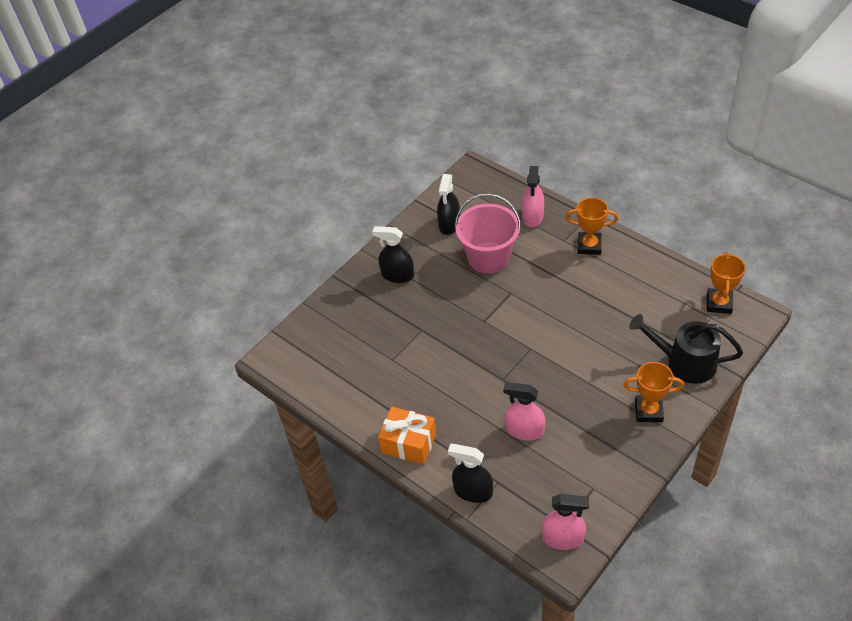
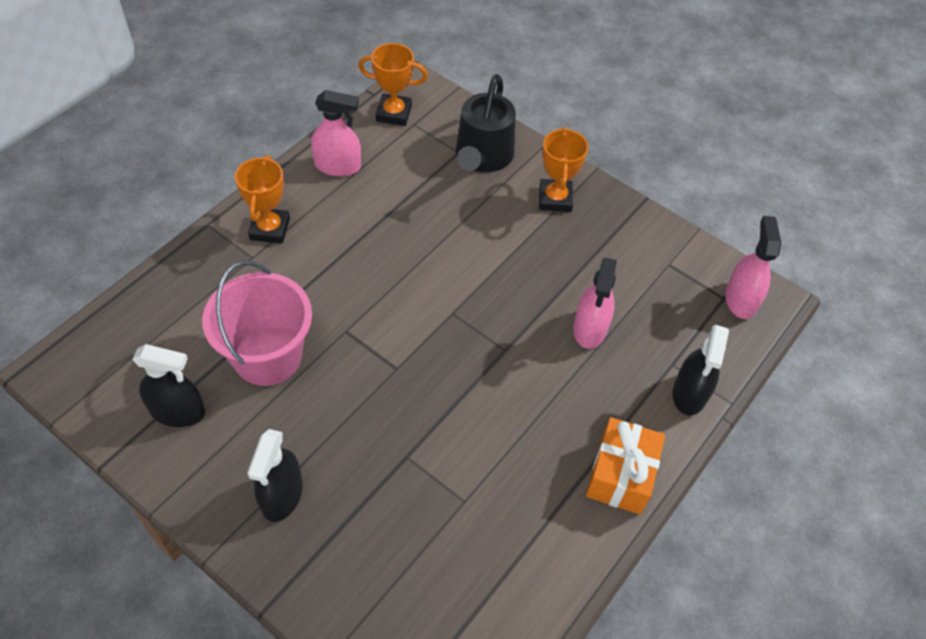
camera: 100 degrees left, 5 degrees up
(532, 216) = (191, 292): pink spray bottle -> pink spray bottle (338, 166)

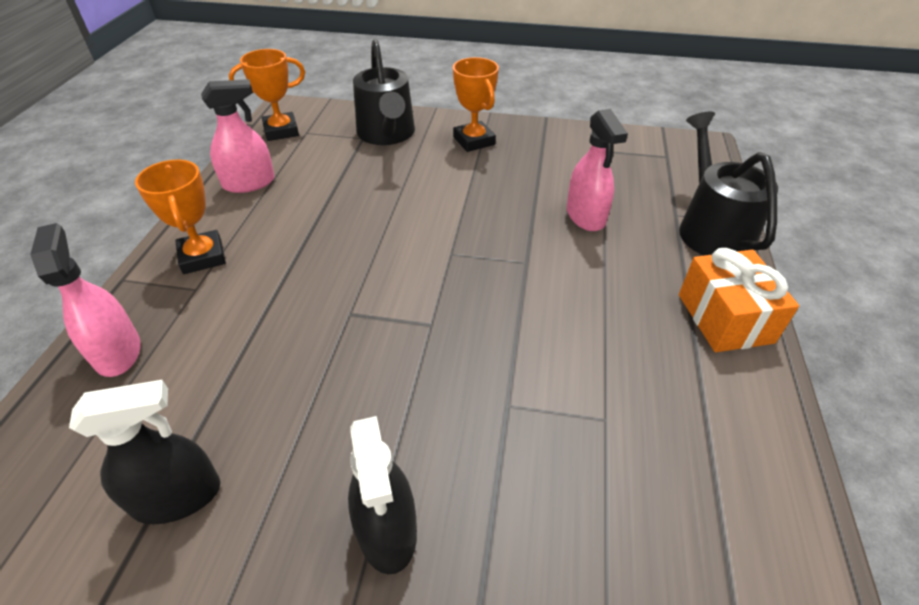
camera: 25 degrees left, 10 degrees down
(267, 356) = (271, 377): pink bucket -> none
(689, 393) = (711, 229): black spray bottle -> black watering can
(740, 299) = (680, 152): pink spray bottle -> pink spray bottle (117, 352)

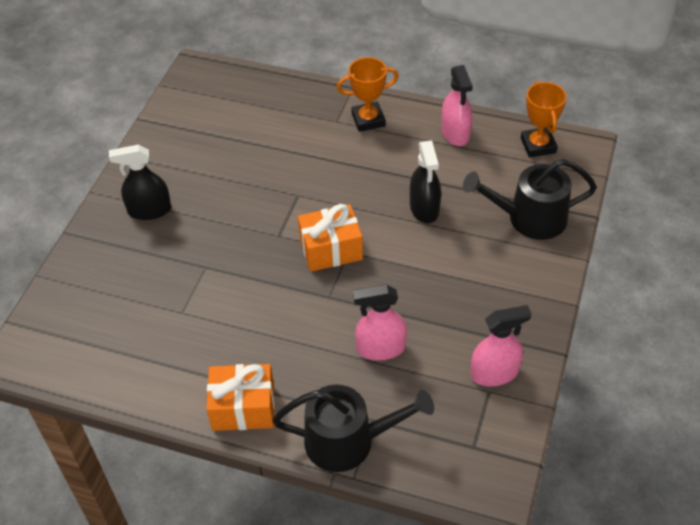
camera: 100 degrees right, 5 degrees up
(117, 352) = (290, 98): pink spray bottle -> pink spray bottle (494, 373)
(177, 496) = (191, 135): black spray bottle -> black spray bottle (424, 208)
(450, 268) = (331, 249): none -> orange gift
(474, 141) = (514, 283): orange trophy -> none

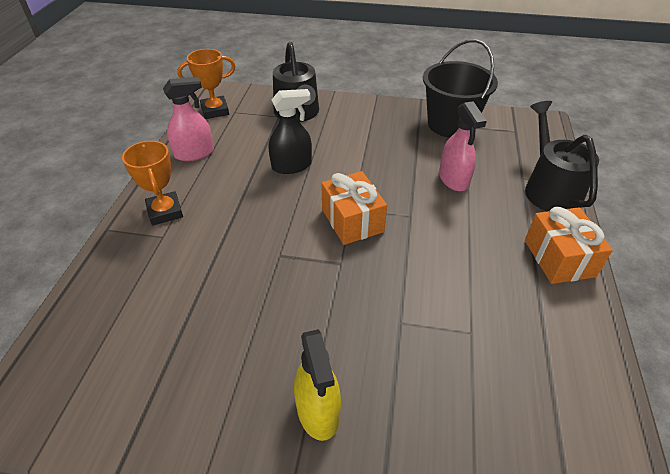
camera: 100 degrees left, 5 degrees down
(149, 210) = (318, 411): black spray bottle -> yellow spray bottle
(494, 373) = (450, 124): pink spray bottle -> black bucket

